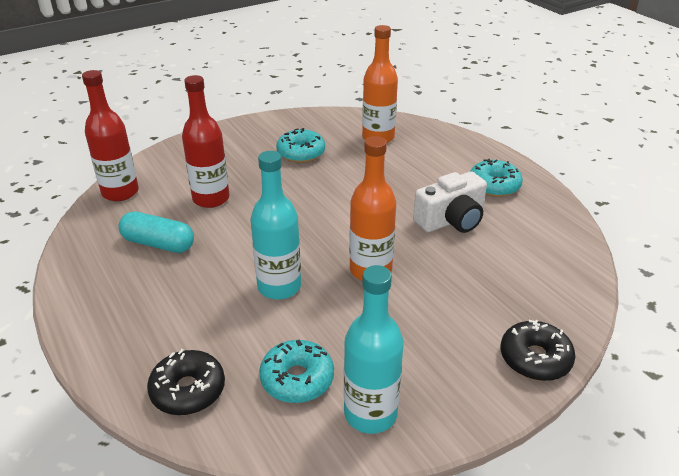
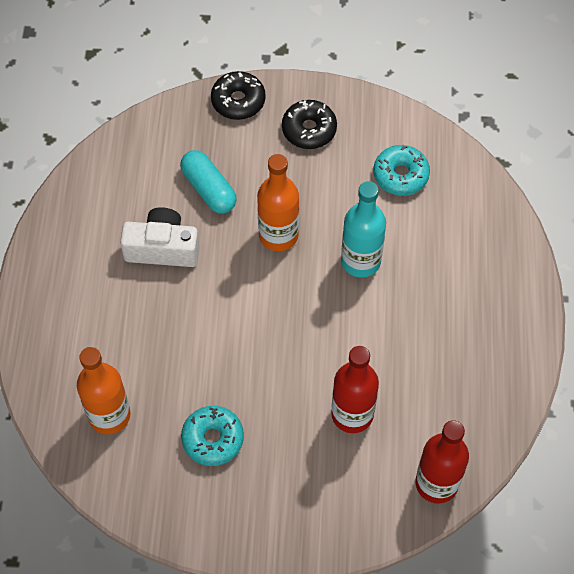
camera: 145 degrees left, 25 degrees up
(158, 244) = (432, 374): turquoise capsule -> turquoise capsule (208, 189)
(188, 390) = (475, 208): black donut -> black donut (309, 129)
(370, 413) = (372, 127): turquoise bottle -> none
(494, 185) = (78, 266): turquoise donut -> none

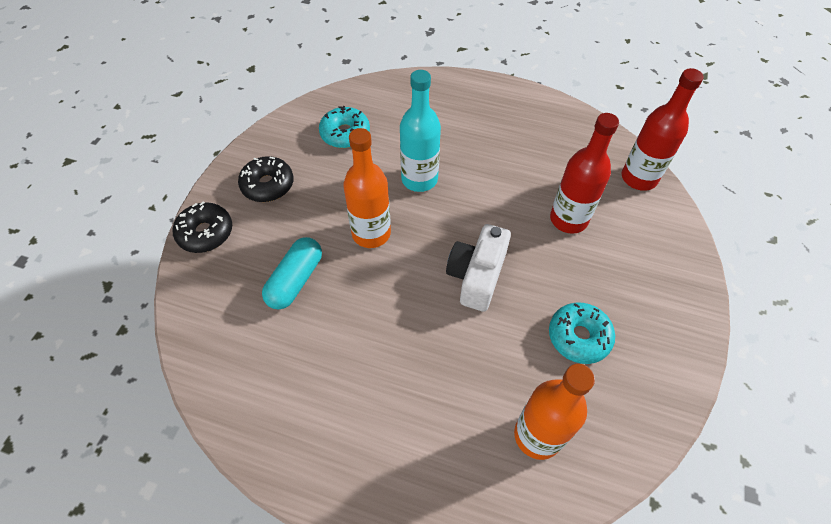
camera: 75 degrees left, 5 degrees down
(162, 248) = (348, 338): white camera -> white camera (476, 276)
(208, 189) = (295, 280): turquoise capsule -> turquoise capsule turned 45 degrees counterclockwise

